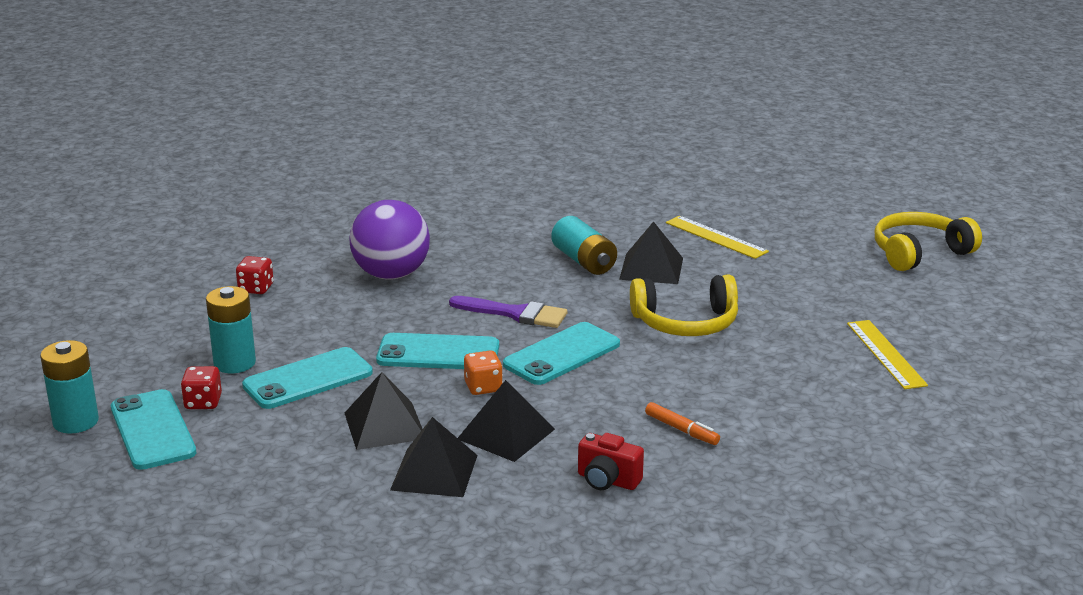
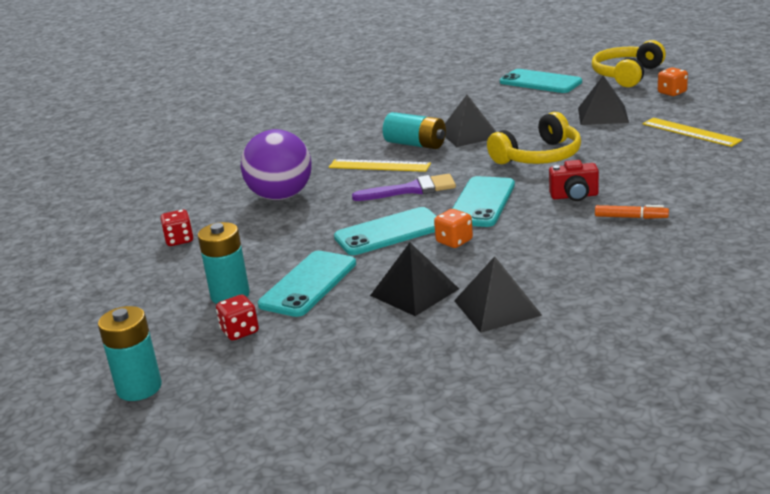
camera: 25 degrees left, 0 degrees up
(152, 430) = (221, 367): turquoise phone -> turquoise phone (540, 82)
(506, 434) = (514, 264): black pyramid -> black pyramid (602, 115)
(607, 480) = (628, 265): red camera -> red camera (574, 196)
(716, 237) = (486, 104): yellow ruler -> yellow ruler (379, 166)
(937, 295) = (672, 92): none -> orange dice

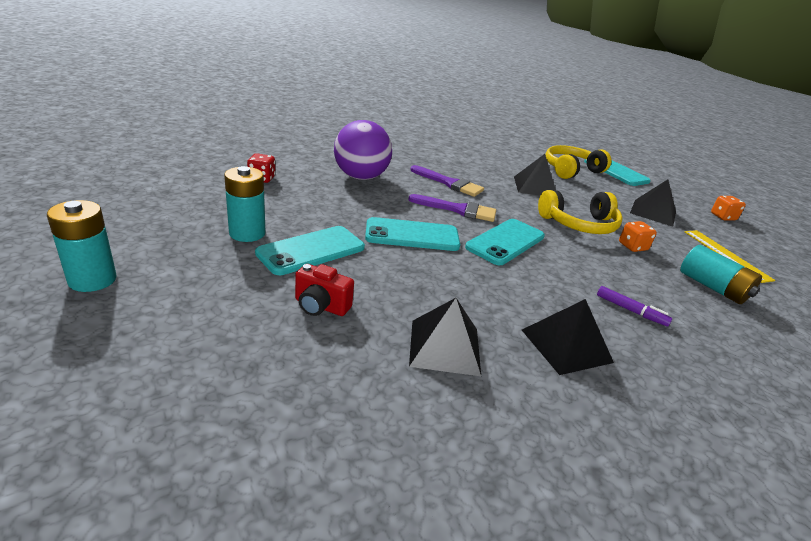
camera: 15 degrees right, 5 degrees up
(240, 331) = (219, 267): red dice -> none
(379, 166) = (449, 183): yellow ruler -> purple brush
(414, 292) = (386, 296): black pyramid -> black pyramid (566, 345)
(415, 144) = (489, 179): turquoise battery -> turquoise battery (712, 287)
(454, 241) = (457, 265): orange dice -> orange dice (632, 246)
(574, 196) = (589, 269): red camera -> red camera (321, 306)
(627, 75) = (690, 190): yellow headphones -> yellow headphones (571, 170)
(631, 217) = (630, 310): orange marker -> purple marker

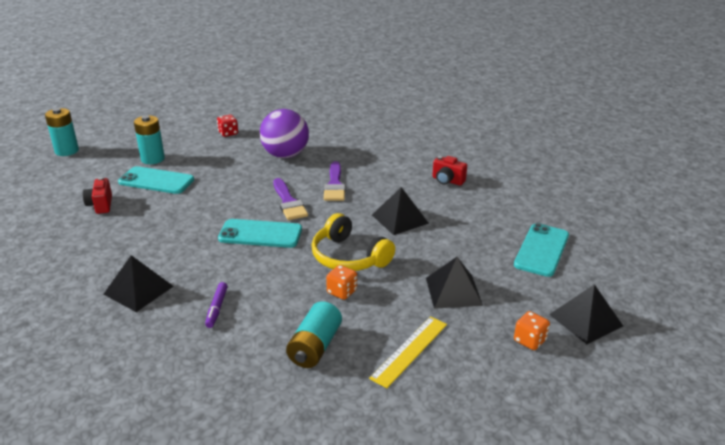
camera: 60 degrees right, 0 degrees up
(412, 235) = (219, 200): turquoise phone -> none
(444, 346) = (97, 250): black pyramid -> black pyramid (585, 320)
(493, 153) = (447, 181): none -> red camera
(571, 170) = (487, 225): yellow headphones -> none

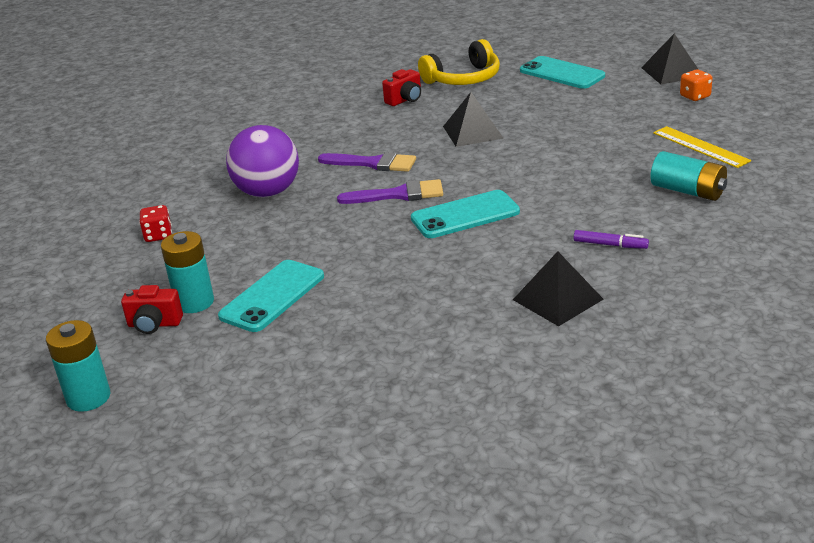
camera: 70 degrees left, 0 degrees up
(100, 205) = (318, 344): red camera -> red camera (154, 324)
(260, 234) = (465, 215): turquoise phone -> turquoise phone turned 45 degrees clockwise
(342, 292) = (600, 172): orange dice -> none
(349, 257) = (537, 165): yellow headphones -> yellow headphones (463, 79)
(453, 291) = (615, 119): black pyramid -> none

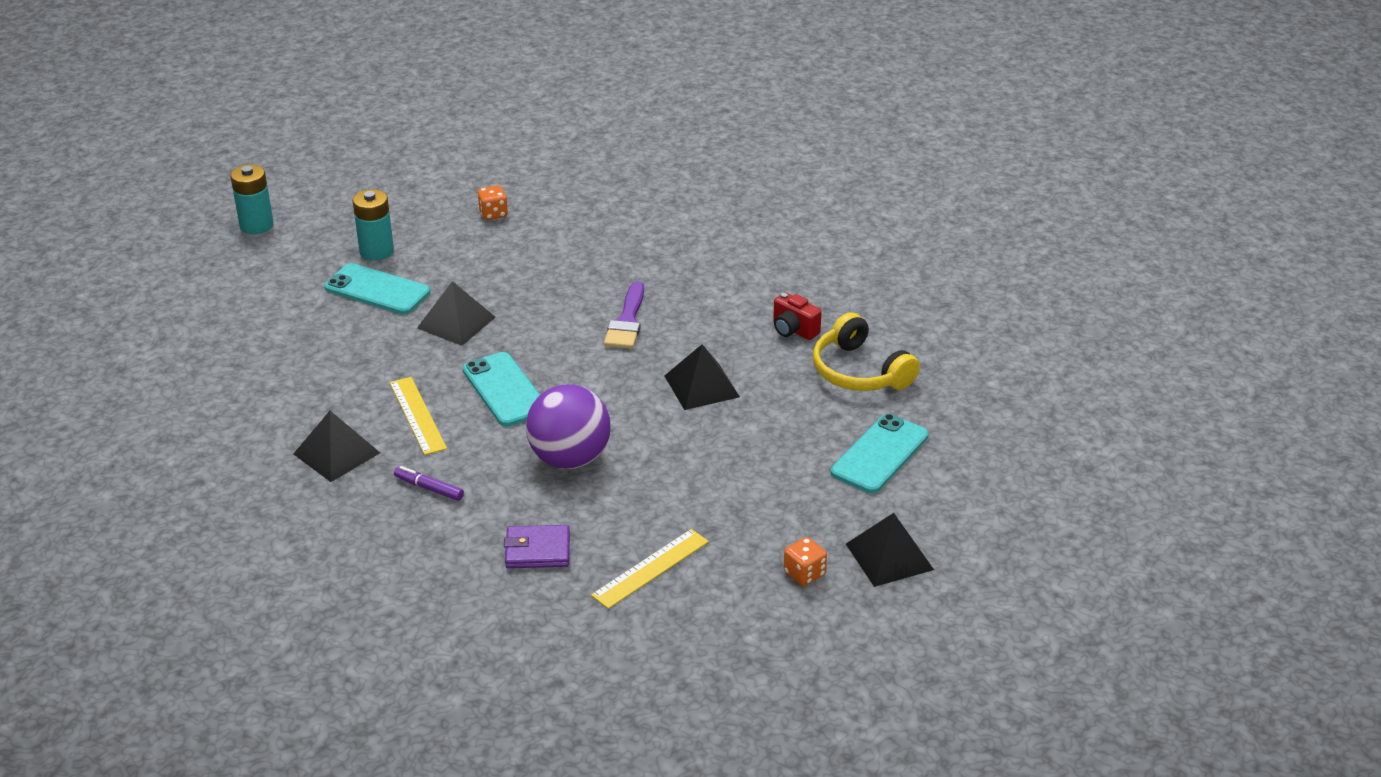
camera: 80 degrees right, 5 degrees up
(154, 324) = (347, 237): red camera -> none
(158, 235) = (493, 214): red dice -> orange dice
(267, 192) = (569, 262): purple ball -> purple ball (570, 458)
(348, 246) = (456, 322): none -> black pyramid
(398, 195) = (554, 344): purple brush -> none
(499, 258) = (417, 415): none -> yellow ruler
(610, 245) = (429, 488): purple marker -> purple marker turned 105 degrees clockwise
(688, 191) = (537, 550): turquoise battery -> purple wallet

